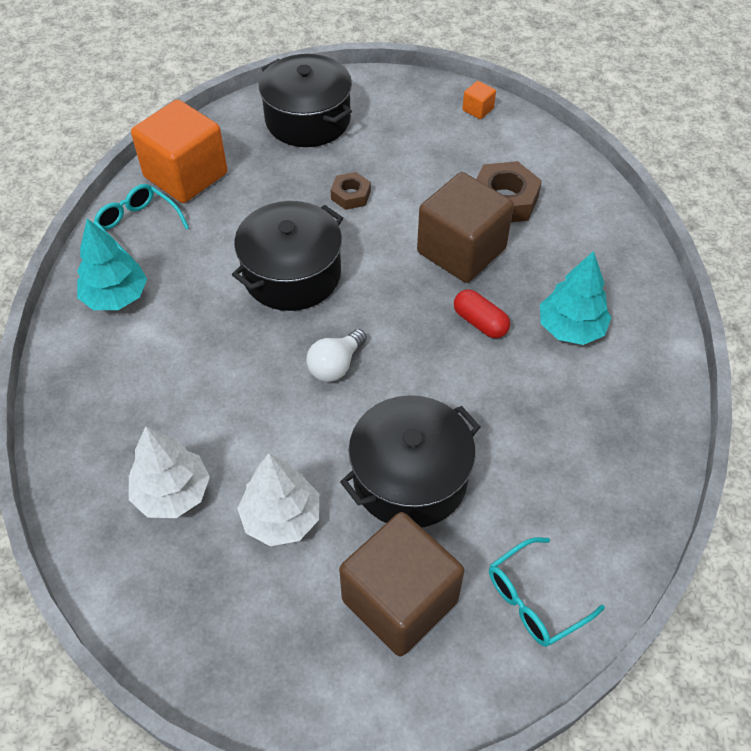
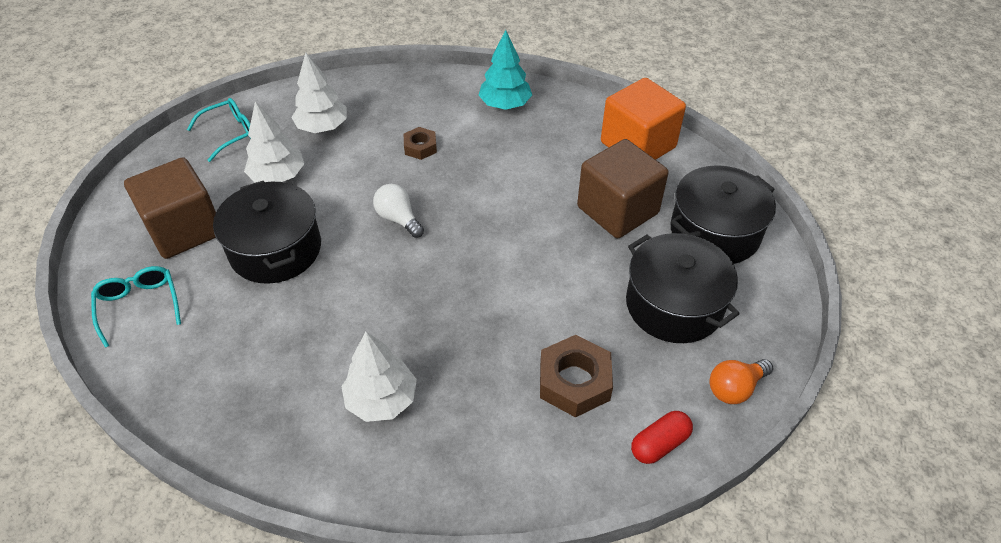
camera: 100 degrees right, 5 degrees down
(138, 226) = (579, 117): turquoise glasses -> turquoise glasses (230, 133)
(292, 274) = (505, 202): black pot -> black pot (674, 305)
(351, 195) = (598, 252): brown nut -> brown nut (420, 147)
(461, 251) = (507, 328): brown cube -> brown cube (617, 210)
(478, 109) = (735, 388): orange cube -> orange light bulb
(480, 322) = (412, 325): red capsule -> red capsule (659, 444)
(571, 328) = (381, 400): turquoise tree -> white tree

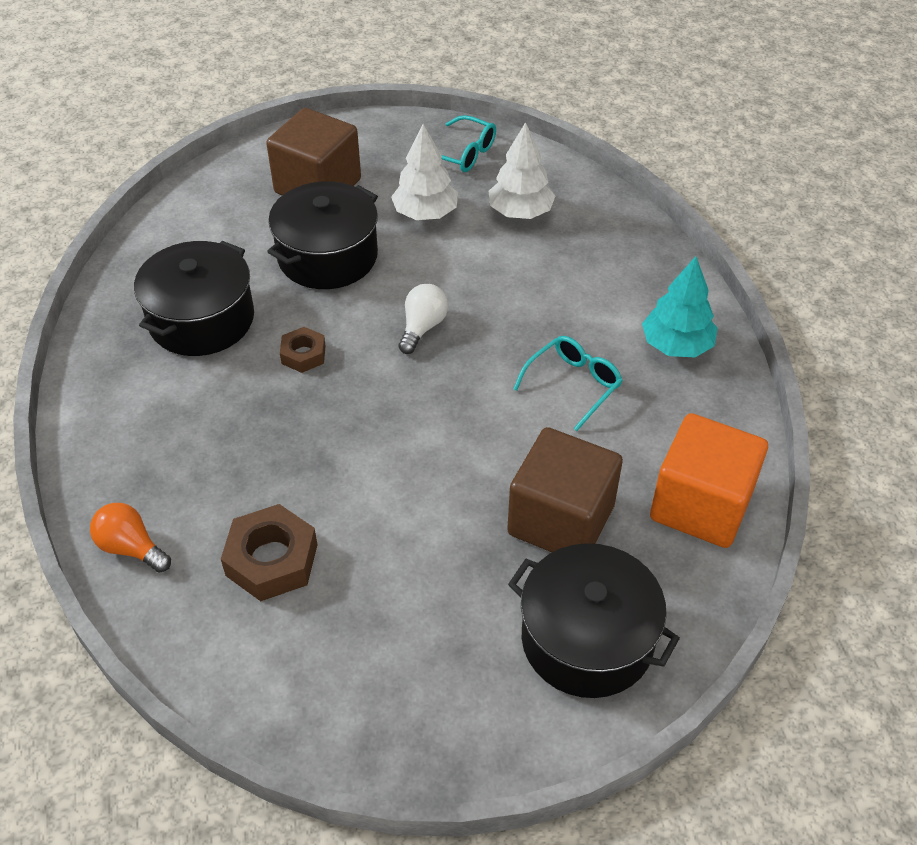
camera: 65 degrees right, 0 degrees up
(139, 305) = (216, 203): turquoise glasses -> turquoise glasses (573, 384)
(381, 400) = (183, 410): white tree -> none
(420, 147) = (545, 300): brown nut -> brown nut (303, 354)
(659, 444) = (220, 666): red capsule -> none
(674, 305) = (432, 625): black pot -> black pot (201, 319)
(735, 388) = (331, 726): orange light bulb -> orange light bulb (131, 548)

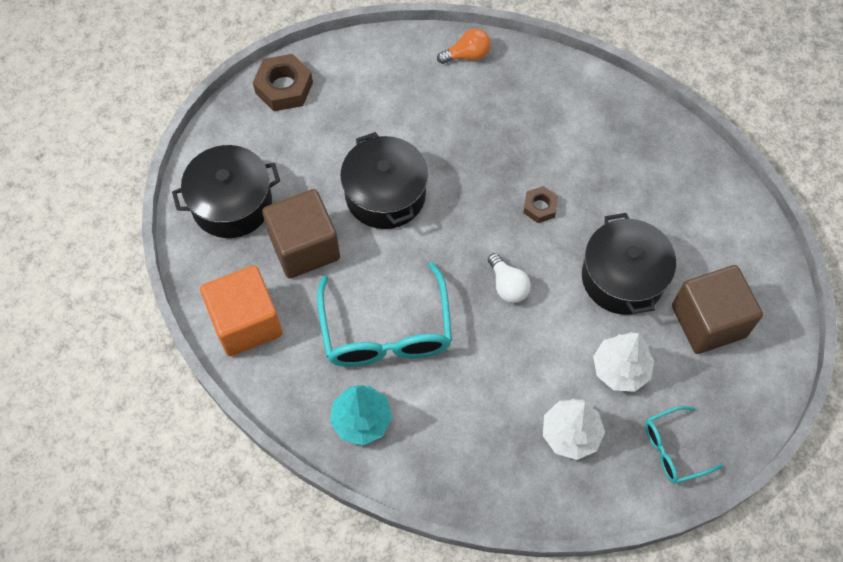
camera: 130 degrees right, 15 degrees up
(201, 319) = (618, 173): black pot -> black pot (385, 194)
(272, 560) = (405, 106): brown nut -> brown nut (284, 88)
(573, 384) = (386, 332): turquoise glasses -> turquoise glasses, size x1.86

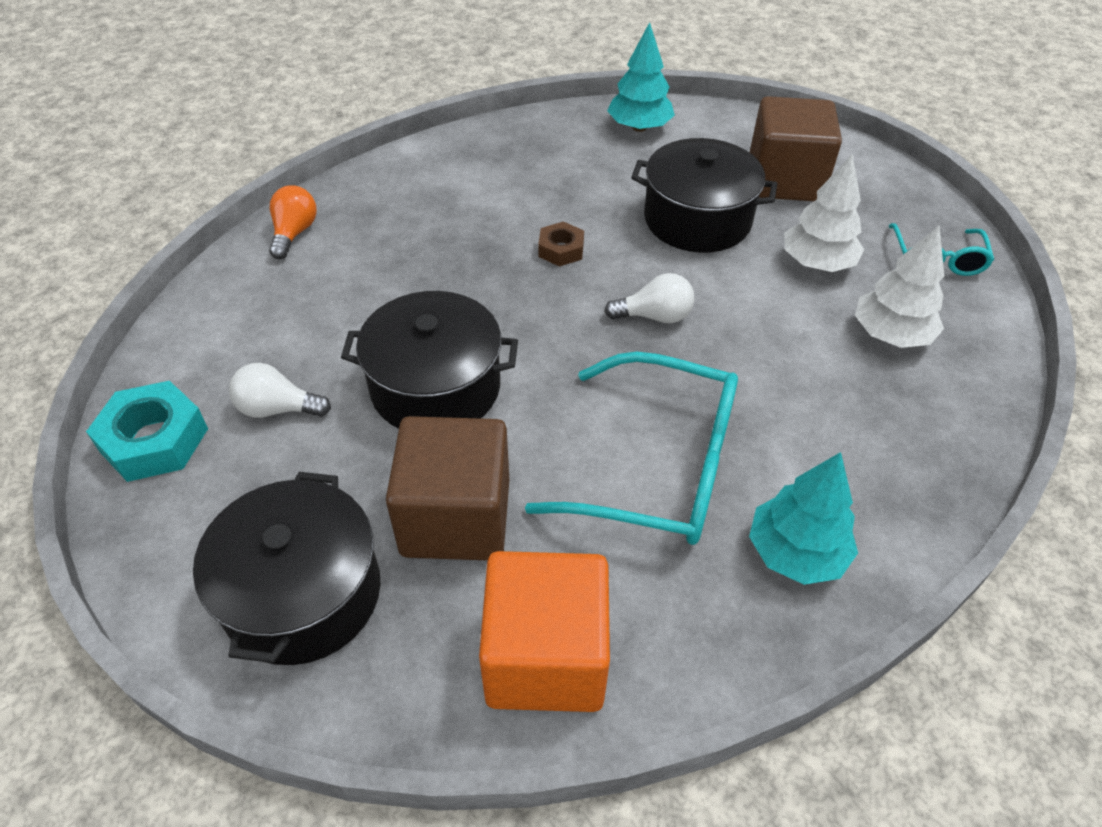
camera: 65 degrees left, 15 degrees down
(284, 88) = (154, 440): brown nut -> turquoise nut
(331, 128) = (277, 409): none -> white light bulb
(712, 200) = (639, 127): none -> turquoise tree

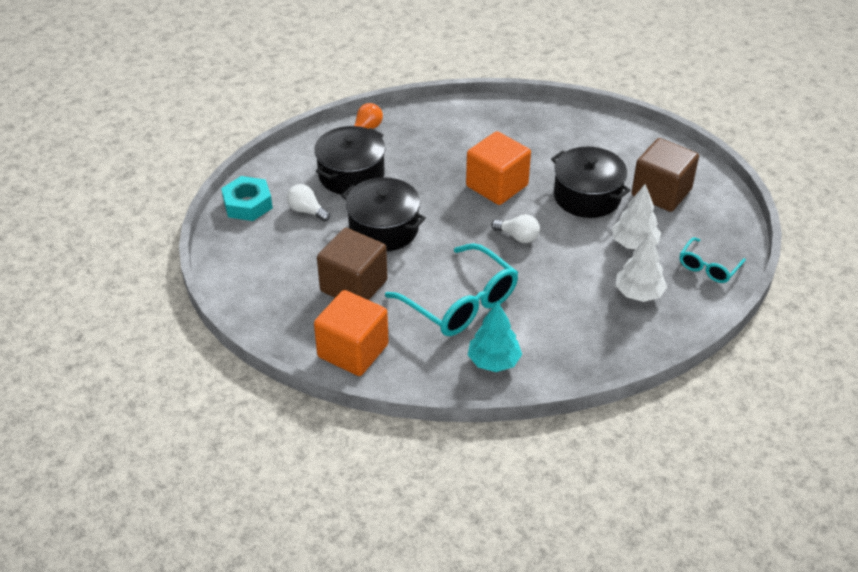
camera: 30 degrees right, 5 degrees down
(302, 593) = (272, 288): black pot -> black pot (351, 175)
(561, 250) = (497, 186): brown nut -> orange cube
(639, 127) = (601, 132): turquoise tree -> none

